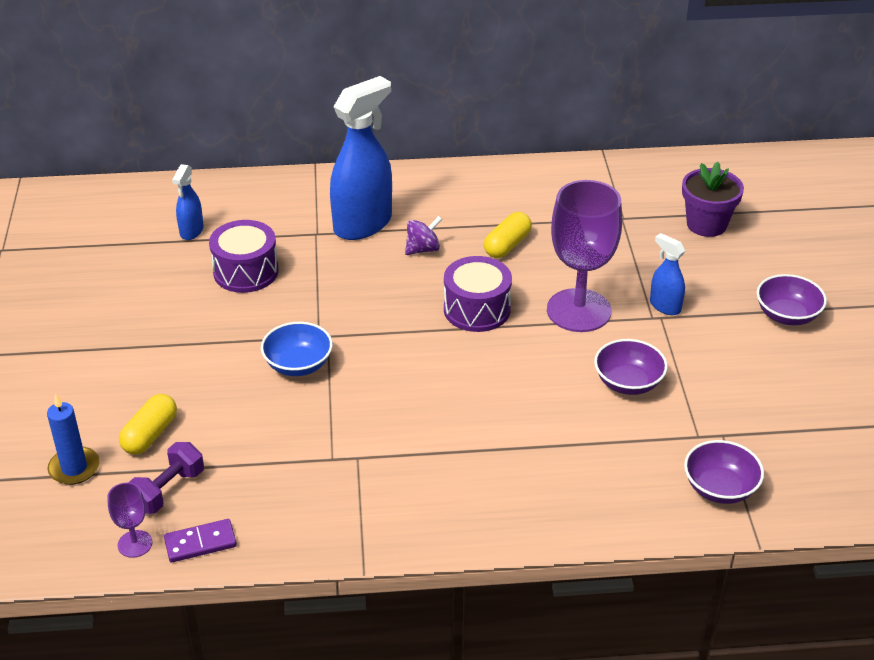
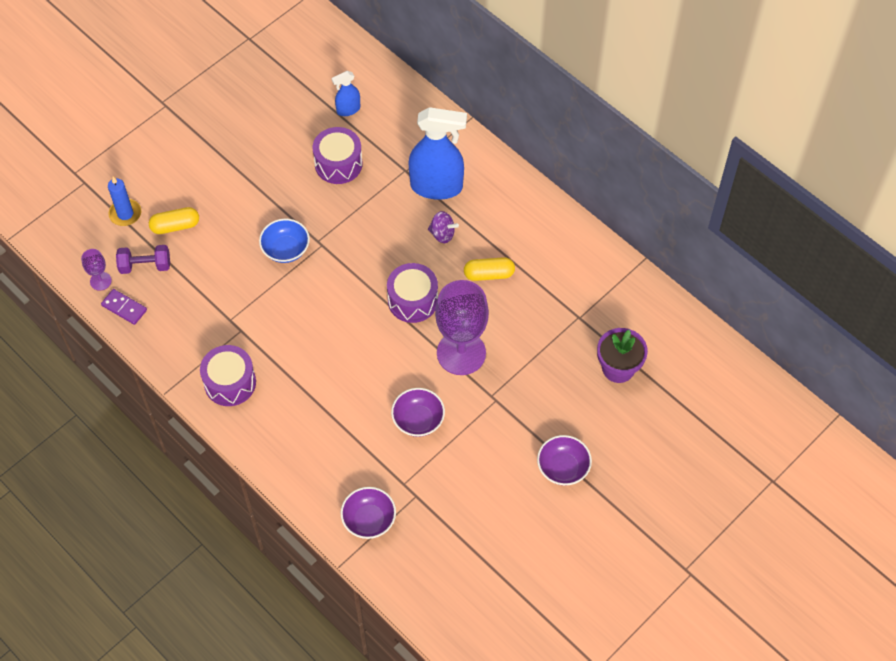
camera: 50 degrees right, 20 degrees up
(416, 505) = (230, 383): none -> purple drum
(665, 306) = (508, 396): blue spray bottle -> none

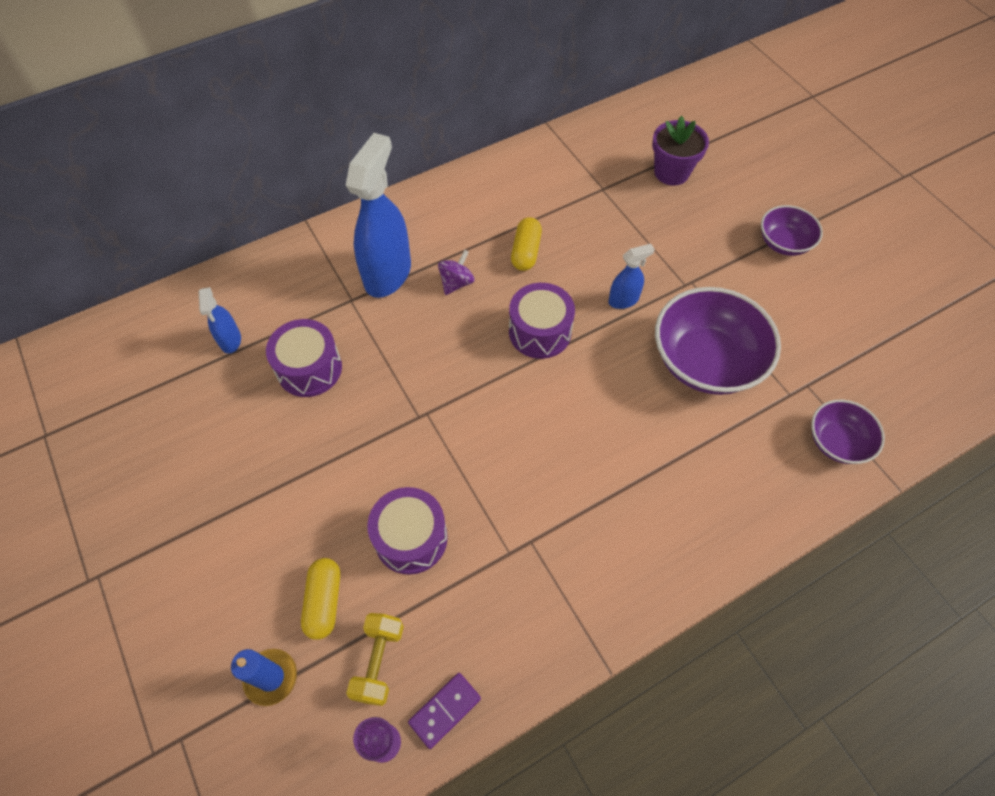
camera: 75 degrees left, 0 degrees up
(145, 265) = (378, 662): purple dumbbell -> yellow dumbbell
(230, 383) = (612, 572): purple drum -> purple drum (411, 538)
(286, 249) = (418, 457): blue bowl -> none
(418, 420) = (705, 361): purple bowl -> purple bowl, size x1.82
(461, 353) = (623, 300): purple goblet -> blue spray bottle

